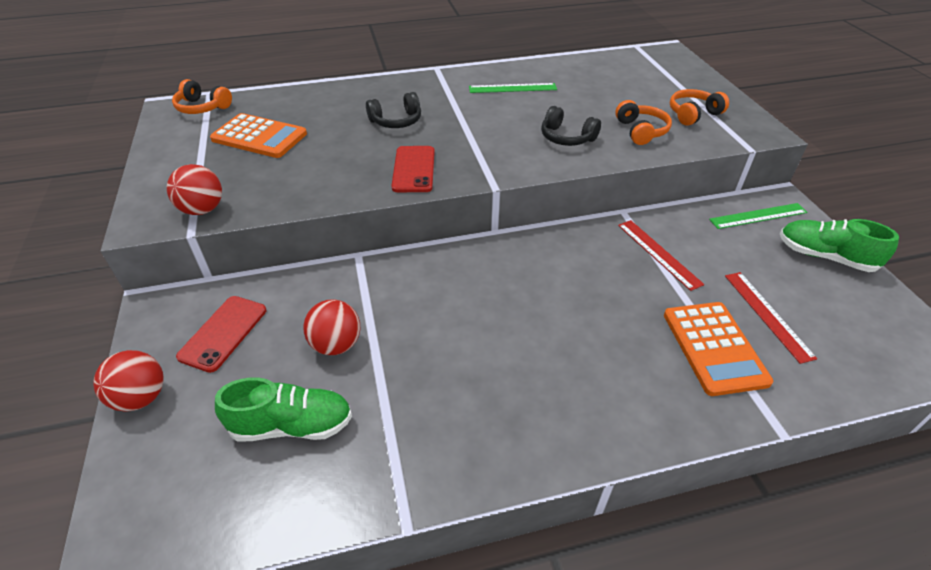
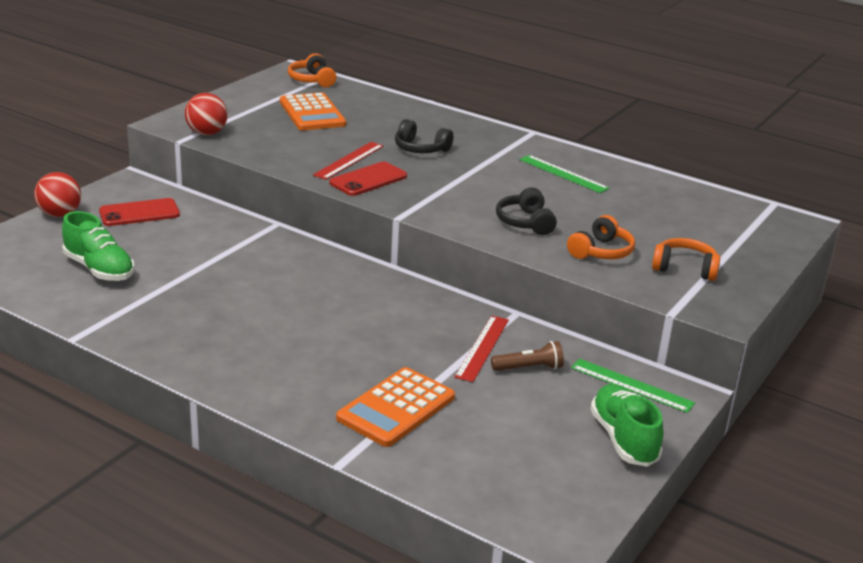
camera: 45 degrees right, 15 degrees down
(336, 344) = (182, 254): red ball -> none
(703, 247) = (529, 368): none -> brown flashlight
(767, 315) = (480, 425): red ruler -> red ruler (349, 160)

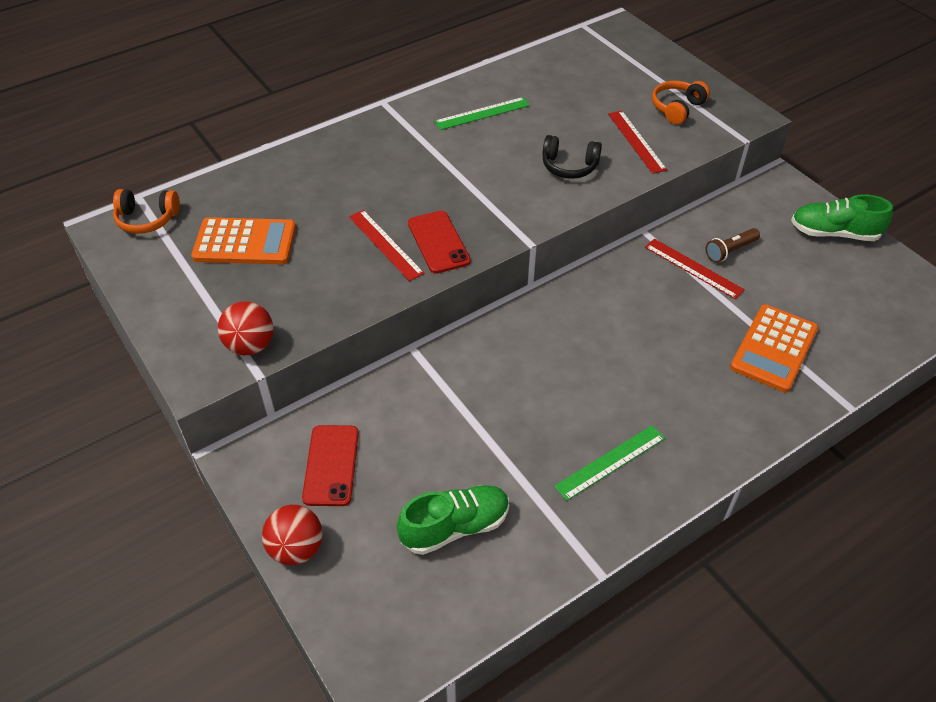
camera: 65 degrees left, 20 degrees up
(396, 408) = (773, 348): orange calculator -> orange calculator turned 60 degrees clockwise
(420, 149) = (383, 186): black headphones -> none
(529, 368) = (730, 251): brown flashlight -> brown flashlight turned 135 degrees counterclockwise
(601, 251) = (636, 141): orange headphones -> red ruler
(631, 385) = (765, 204): green ruler -> green ruler (610, 462)

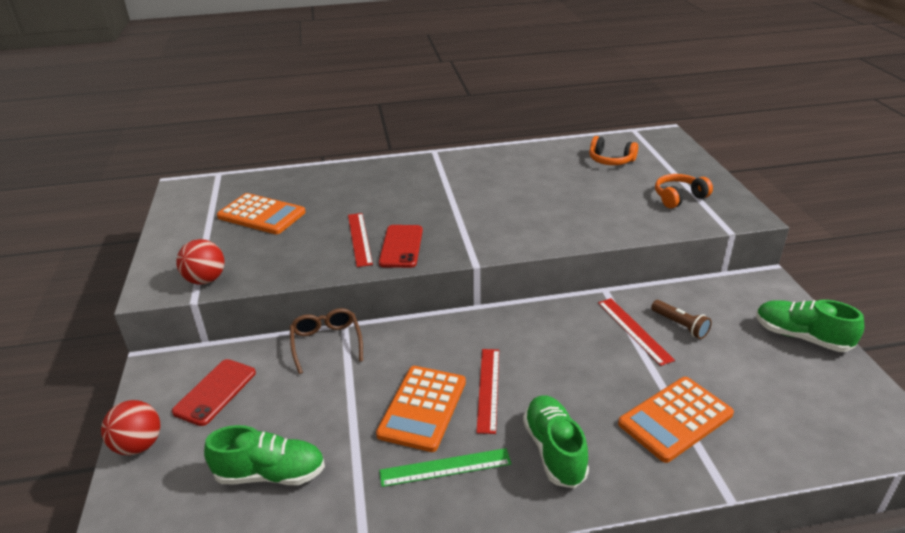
camera: 25 degrees right, 15 degrees down
(147, 219) = (212, 187): orange headphones -> orange headphones (610, 160)
(408, 373) = (326, 343): none -> brown glasses
(482, 113) = (505, 171): green ruler -> none
(552, 411) = (422, 408): none -> orange calculator
(569, 166) = (550, 219): black headphones -> none
(636, 141) = (624, 213): red ruler -> red ruler (488, 389)
(693, 413) = (554, 450): none -> green shoe
(730, 251) = (680, 325): brown flashlight -> brown flashlight turned 120 degrees counterclockwise

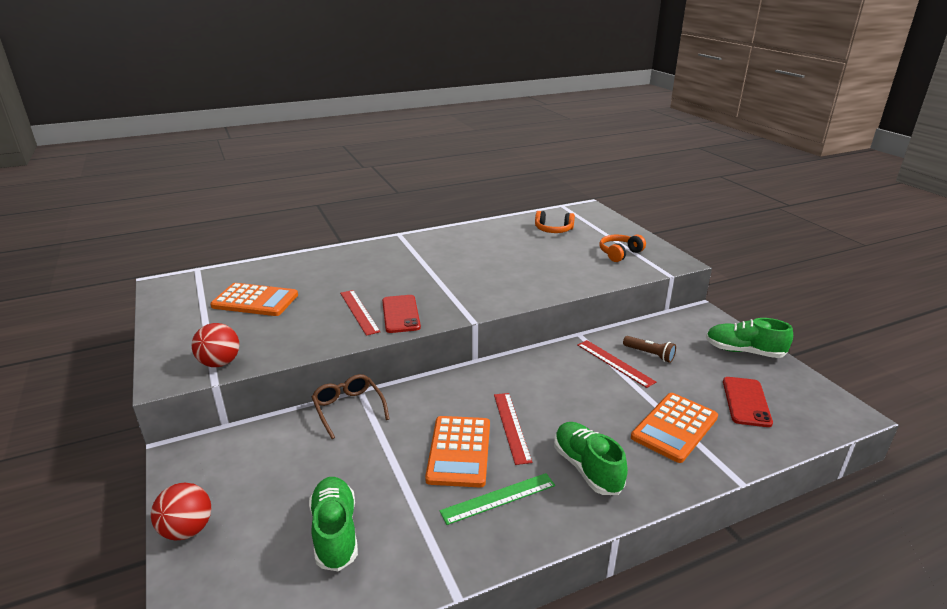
camera: 15 degrees left, 5 degrees down
(215, 392) = (252, 467): red phone -> red phone (746, 402)
(270, 474) = (335, 532): green shoe -> green shoe turned 90 degrees counterclockwise

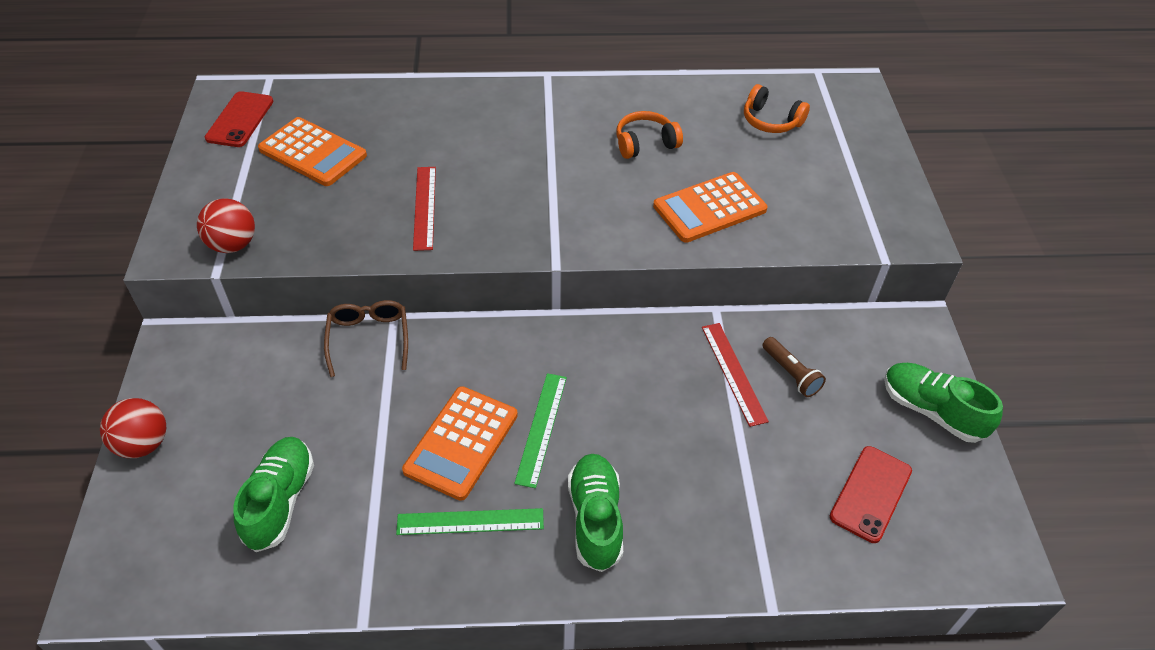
camera: 20 degrees right, 20 degrees up
(400, 314) = (472, 226): red phone -> red phone (240, 120)
(511, 426) = (541, 428): red ruler -> green ruler
(619, 253) = (839, 196): orange headphones -> orange headphones (645, 143)
(674, 427) = (744, 499): orange calculator -> orange calculator (709, 208)

